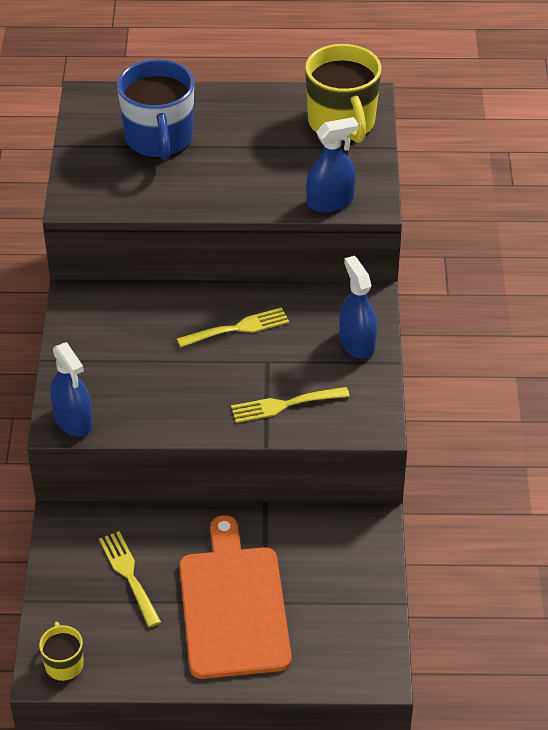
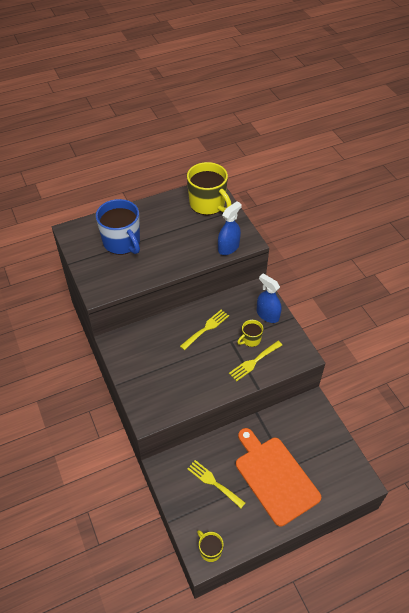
camera: 25 degrees left, 5 degrees up
(73, 420) = (153, 413): blue spray bottle -> none
(301, 370) = (250, 339): none -> yellow mug

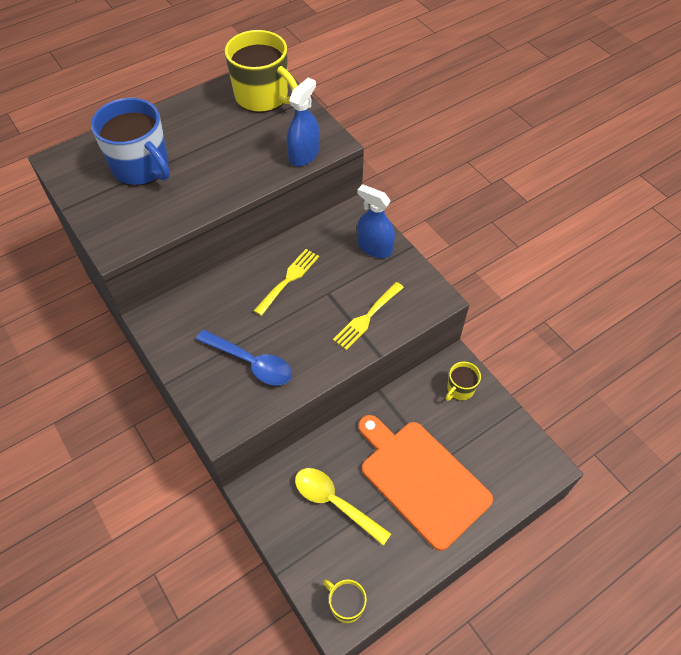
camera: 10 degrees left, 5 degrees up
(173, 380) = (251, 363): none -> blue spoon
(213, 482) = (334, 502): yellow fork -> yellow spoon
(250, 339) = (356, 286): yellow mug -> yellow mug (460, 389)

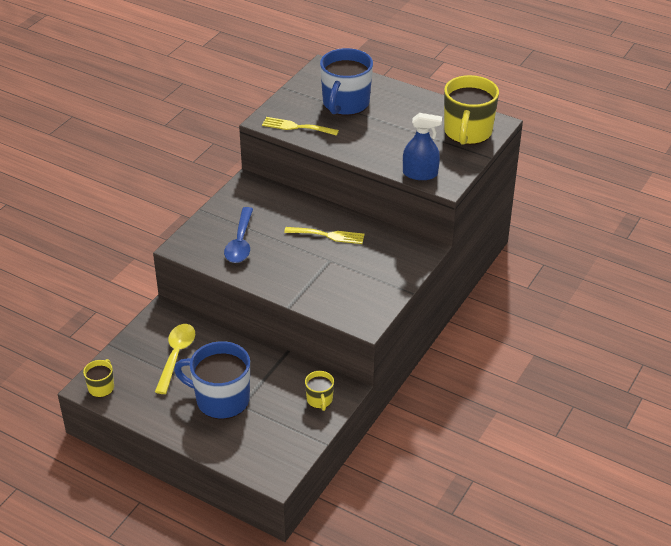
camera: 65 degrees right, 15 degrees down
(367, 318) = (319, 289): yellow fork -> yellow fork (296, 127)
(374, 247) = (394, 271): blue spray bottle -> none
(421, 480) = (221, 399): orange cutting board -> blue mug
(460, 389) = (319, 400): yellow mug -> yellow mug turned 120 degrees counterclockwise

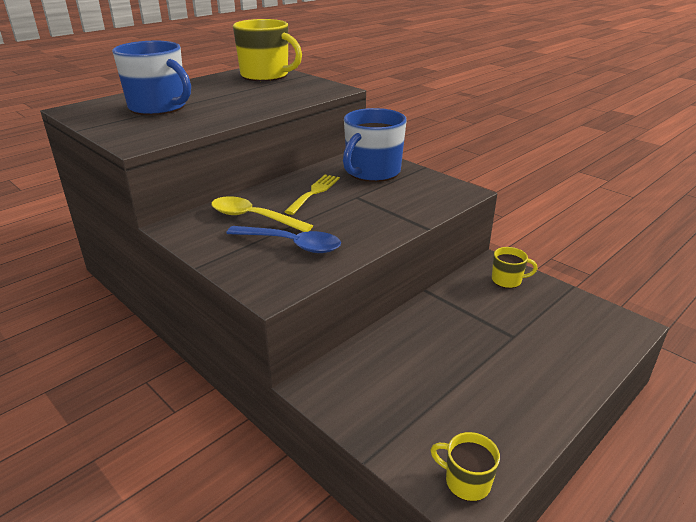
camera: 75 degrees left, 10 degrees down
(176, 356) = (412, 383): yellow spoon -> yellow spoon (253, 218)
(221, 399) = (503, 351): blue mug -> blue mug (372, 172)
(296, 127) = (171, 130): yellow fork -> none
(420, 174) = (313, 94): blue spray bottle -> none

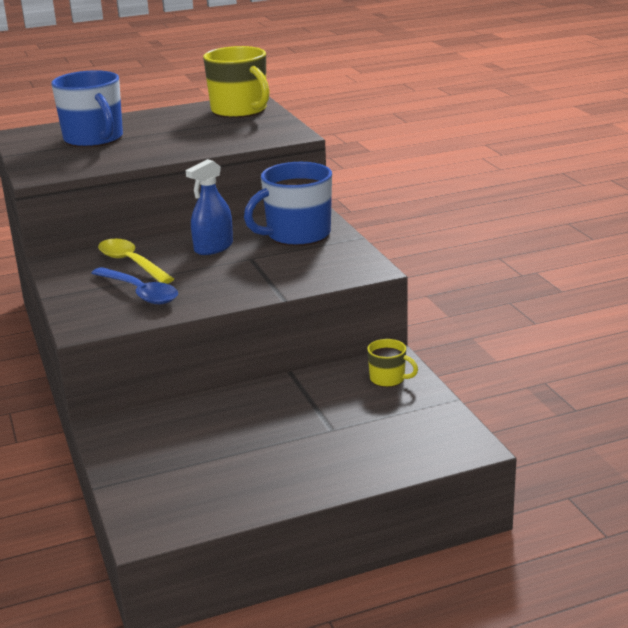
camera: 25 degrees right, 5 degrees down
(314, 192) = (213, 247): yellow fork -> blue spray bottle
(466, 481) = (161, 521): yellow mug -> none

